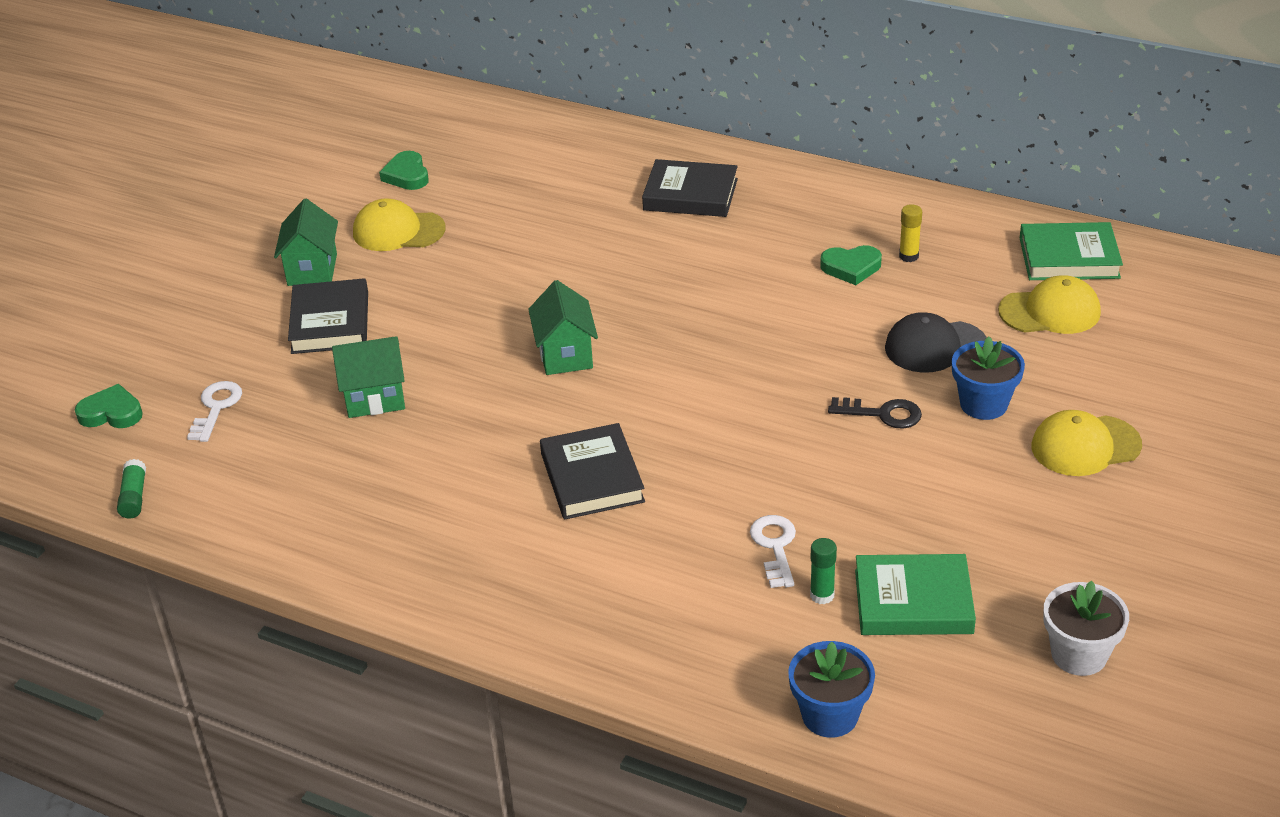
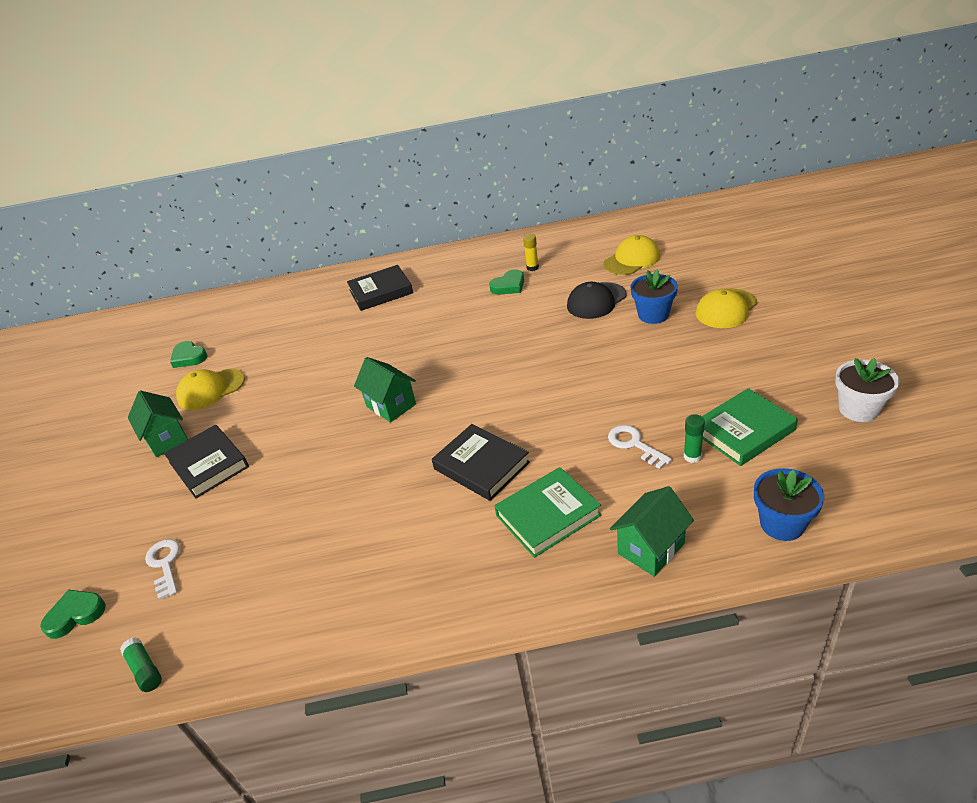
camera: 30 degrees left, 0 degrees up
(375, 399) = (285, 495): green house -> green house (651, 548)
(882, 414) = (608, 345): black key -> none
(1069, 258) = (611, 234): green book -> green book (548, 515)

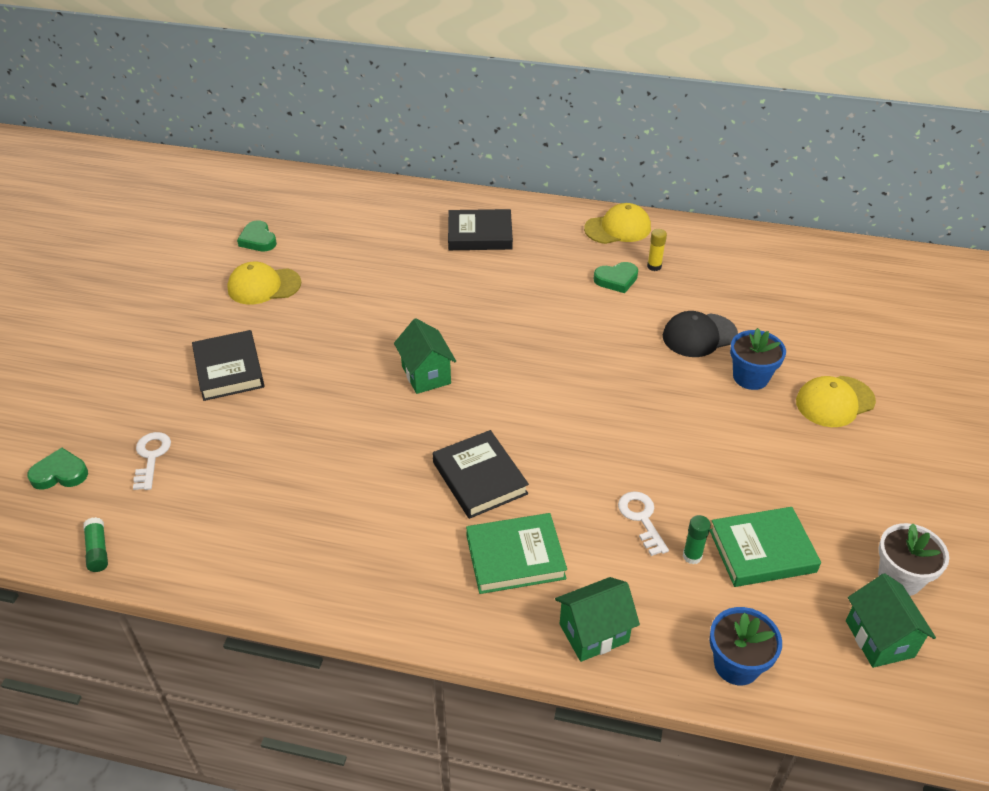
camera: 15 degrees right, 5 degrees up
(167, 439) = (202, 326): green house -> green house (879, 639)
(632, 260) = (768, 298): yellow cap -> yellow cap (618, 228)

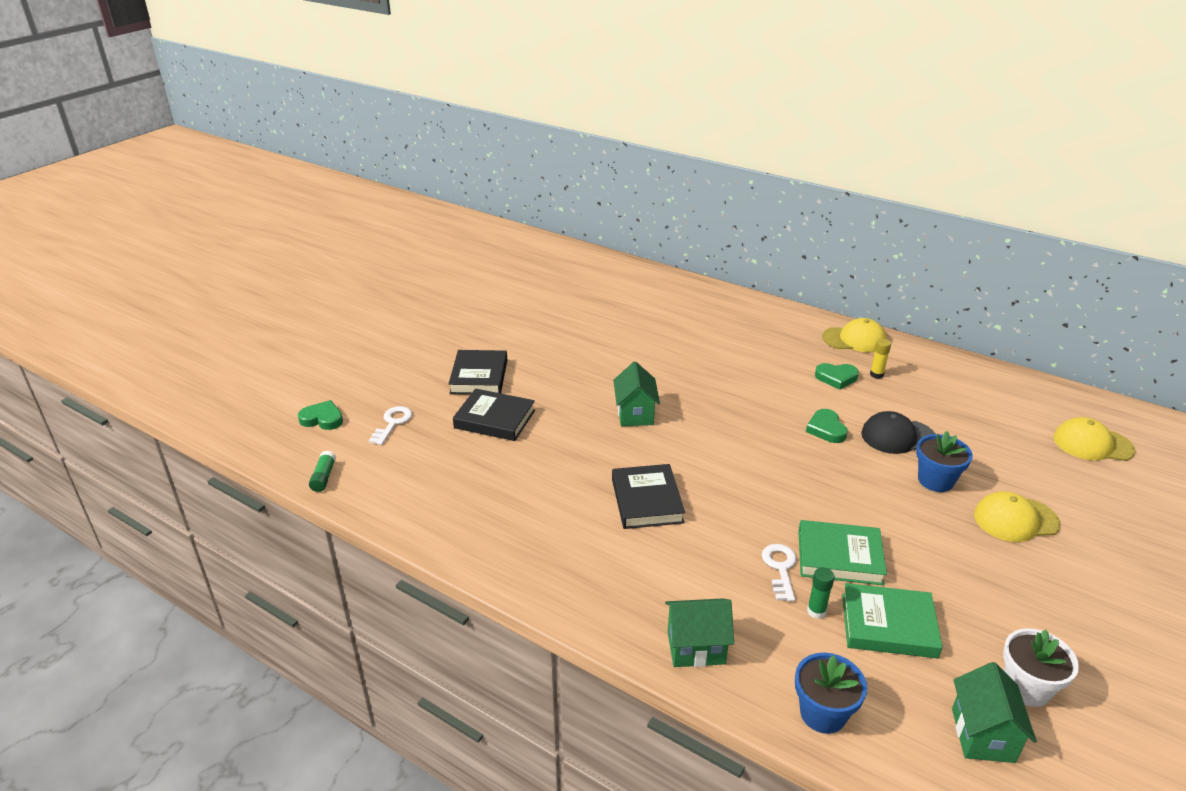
camera: 20 degrees right, 10 degrees down
(258, 240) = (543, 293): green heart -> green heart (826, 429)
(264, 286) = (533, 325): yellow cap -> yellow cap (1092, 444)
(480, 234) = (727, 322): black book -> black book (495, 419)
(515, 557) = (651, 569): green book -> green book (839, 557)

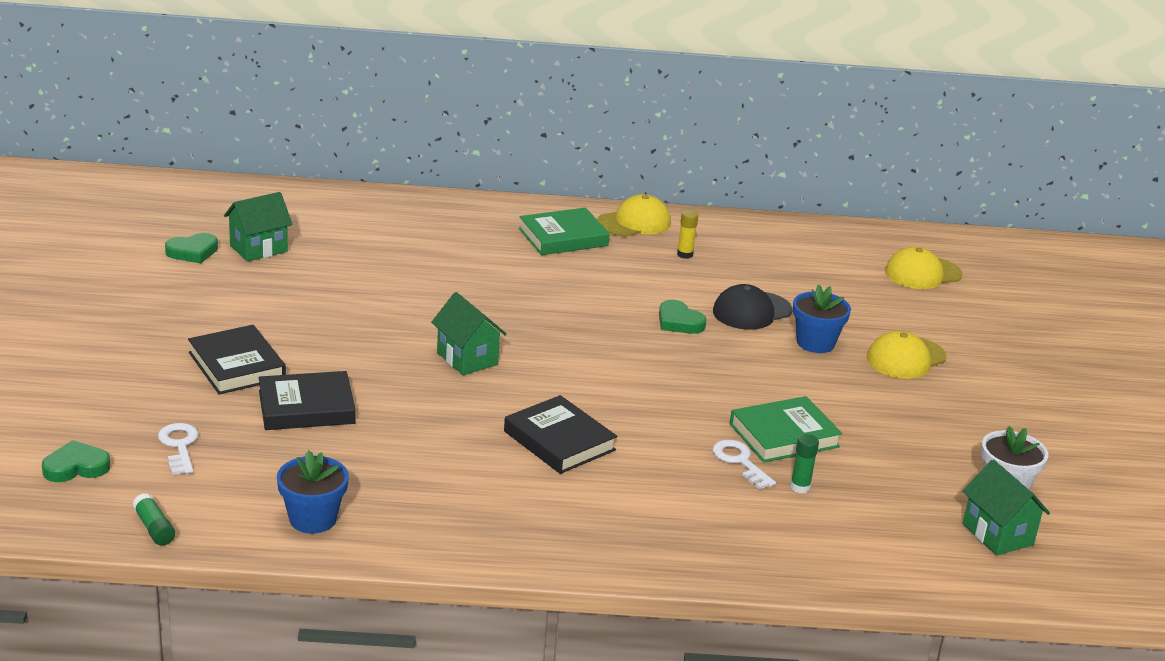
camera: 35 degrees left, 5 degrees down
(696, 648) = (721, 552): green house -> green house (258, 249)
(823, 713) = (868, 564): blue flower pot -> blue flower pot (313, 519)
(836, 378) = (648, 268): green heart -> green heart (193, 252)
(888, 625) = (867, 478): green book -> green book (563, 237)

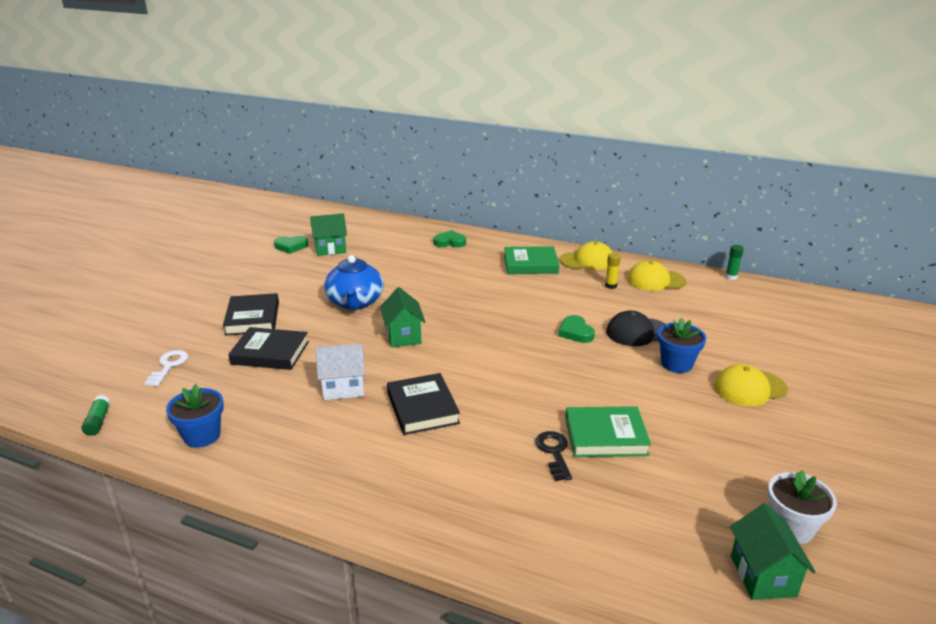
camera: 25 degrees right, 0 degrees up
(76, 467) = (96, 369): green heart -> green heart (450, 242)
(364, 323) = (355, 302): none -> blue teapot
(443, 434) = (343, 388): none -> white house
(740, 462) = (554, 452): white key -> black key
(800, 487) = (593, 486): green glue stick -> green glue stick (731, 277)
(922, 273) = (797, 322): yellow cap -> yellow cap (656, 280)

